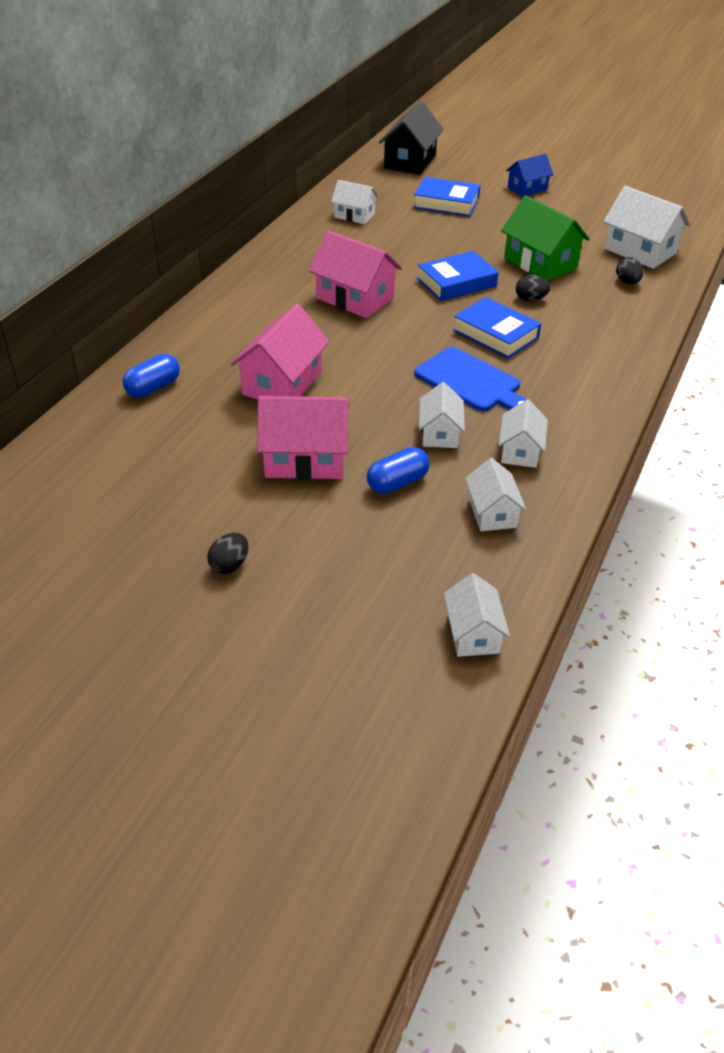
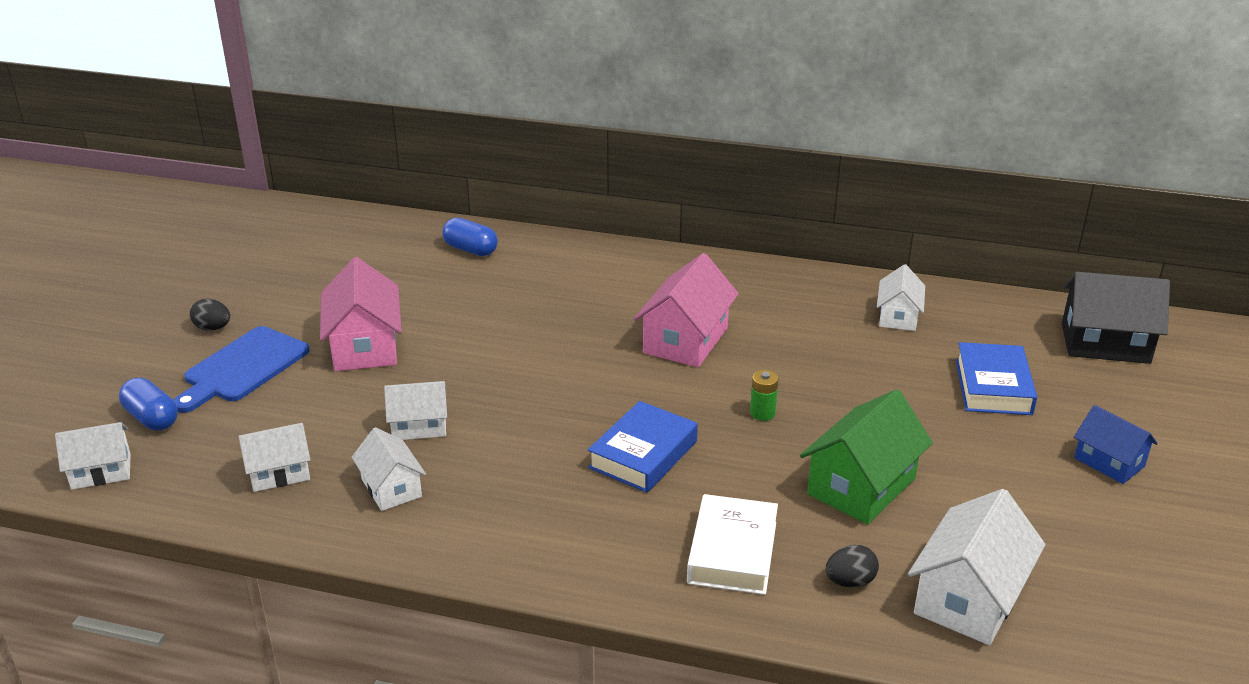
camera: 80 degrees right, 10 degrees down
(282, 383) = (494, 316): pink house -> none
(397, 483) = (329, 405): blue capsule -> blue capsule (152, 418)
(456, 282) = (762, 413): blue book -> green battery
(471, 382) = (526, 442): blue cutting board -> blue cutting board (243, 368)
(520, 451) = (391, 488): white house -> white house turned 60 degrees clockwise
(530, 299) = (748, 481): black egg -> none
(601, 315) = (732, 552): none -> white book

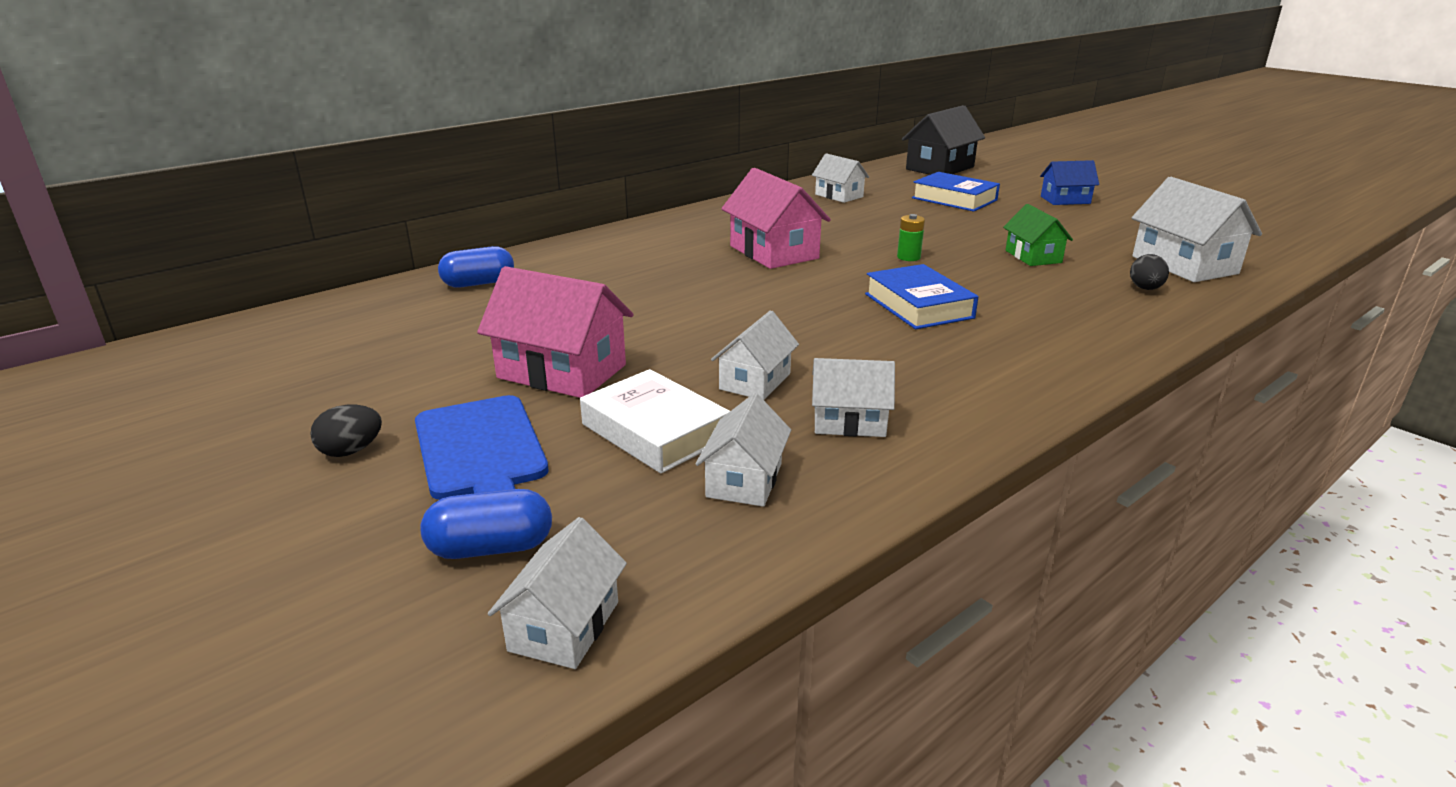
camera: 55 degrees left, 5 degrees down
(732, 552) = (1082, 312): white book -> white book (655, 431)
(861, 486) = (1033, 256): green house -> green house, size x0.61

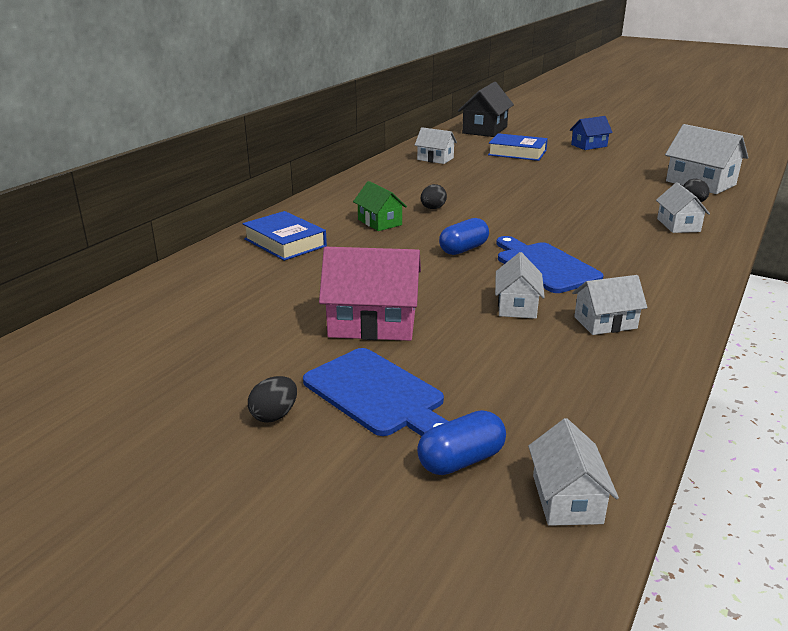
camera: 20 degrees left, 0 degrees up
(479, 283) = (229, 265): blue capsule -> blue capsule (463, 249)
(655, 431) = (486, 354): white book -> none
(744, 480) = (580, 375): white house -> white house (678, 225)
(773, 252) = (433, 208): pink house -> black egg
(843, 339) = (544, 266): none -> blue cutting board
(908, 257) = (529, 200): green battery -> none
(918, 306) = (569, 234): blue book -> blue book (285, 243)
(1033, 256) = (607, 189): green house -> green house (379, 222)

